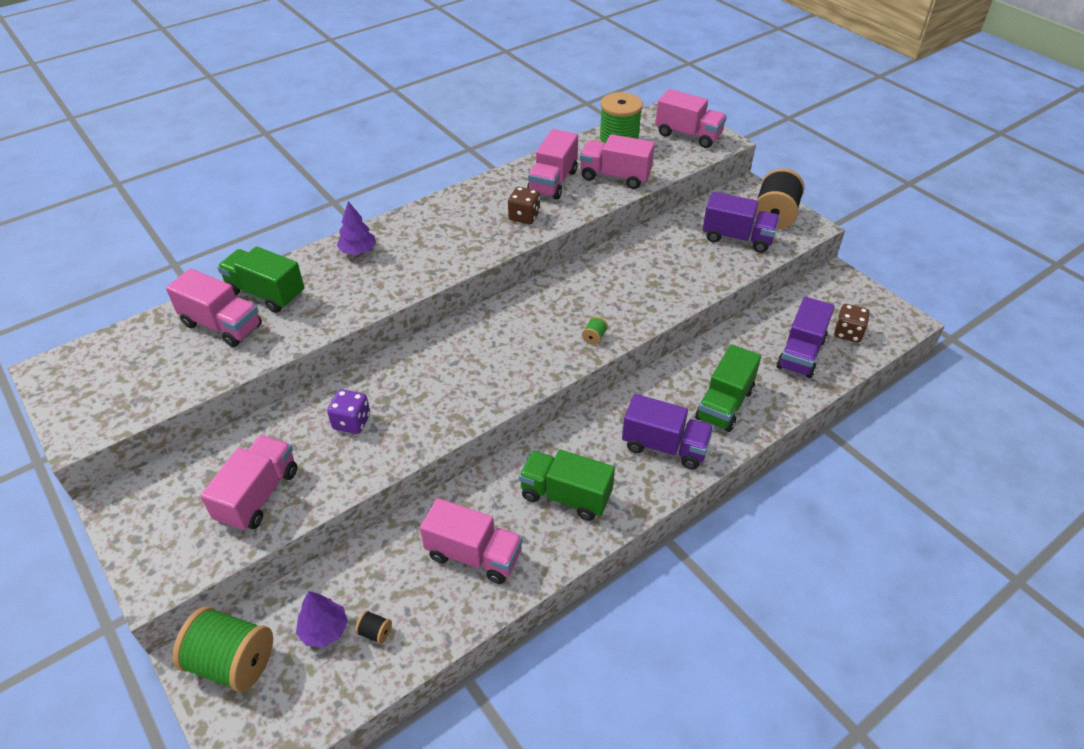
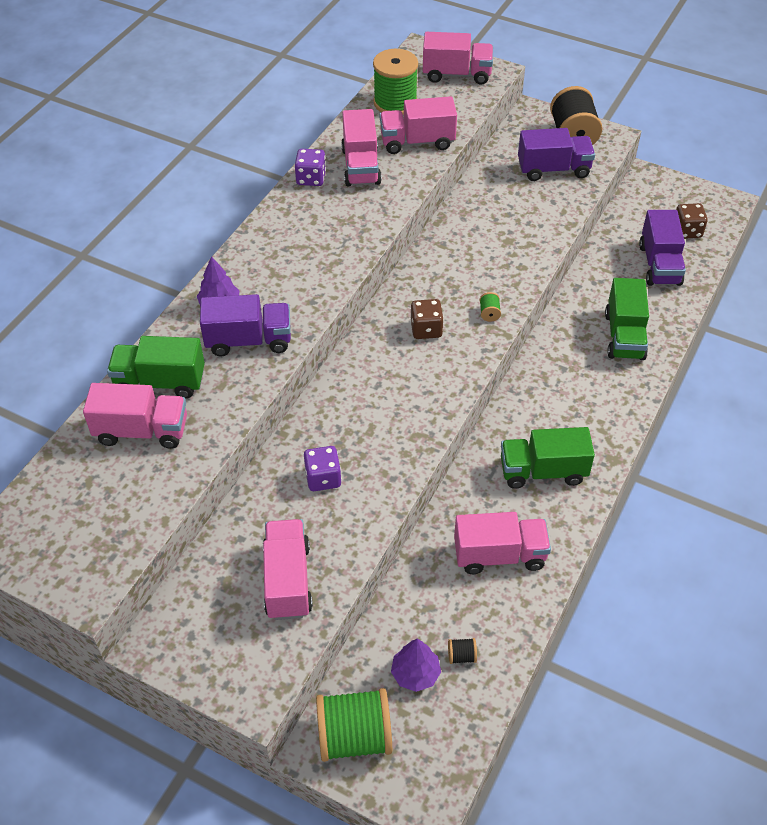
camera: 25 degrees left, 5 degrees up
(504, 179) = (311, 178): none -> purple dice
(524, 216) = (359, 213): brown dice -> brown dice (426, 329)
(664, 446) = (598, 394): purple truck -> purple truck (249, 340)

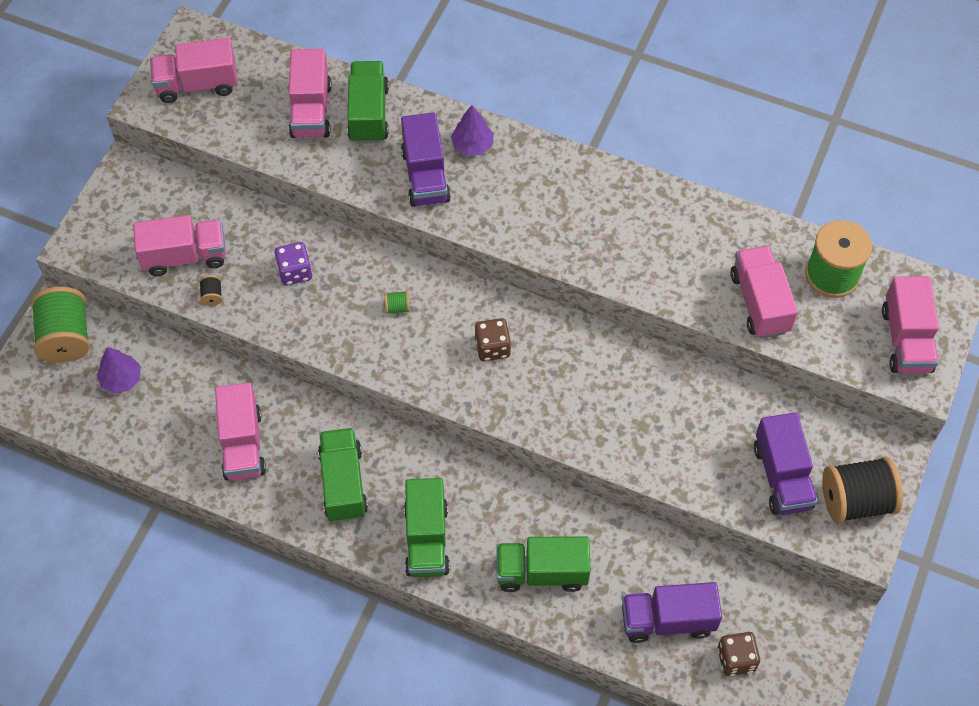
camera: 85 degrees right, 10 degrees up
(311, 178) = (675, 202): purple dice -> none
(361, 166) = (704, 248): pink truck -> pink truck (197, 84)
(461, 656) = (137, 415): black spool -> black spool (212, 296)
(489, 313) = (522, 408): green spool -> green spool (397, 307)
(597, 411) = (426, 539): none -> green truck

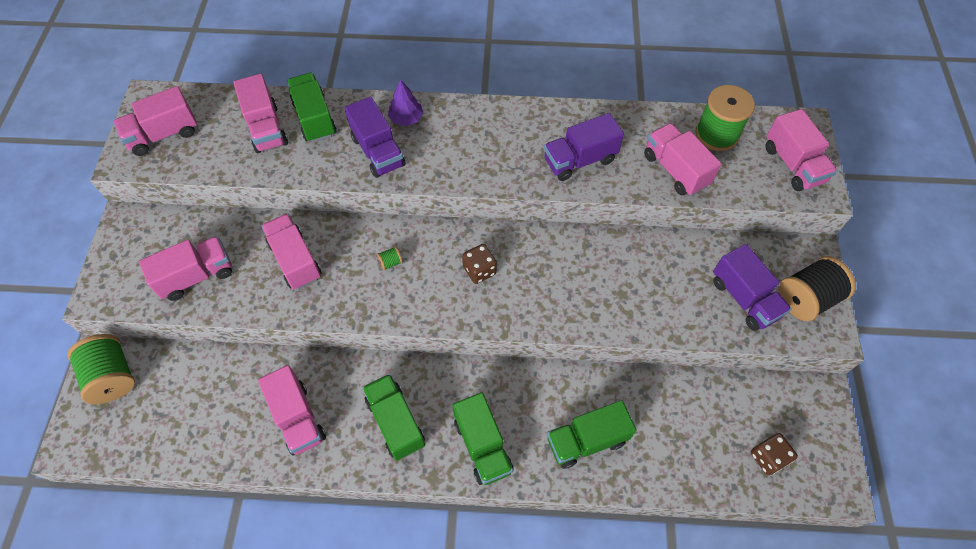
camera: 20 degrees left, 0 degrees up
(121, 379) = (173, 397): purple tree -> none
(212, 296) = (230, 301): black spool -> none
(295, 272) = (295, 260): purple dice -> pink truck
(667, 620) = (701, 444): purple truck -> purple truck (579, 160)

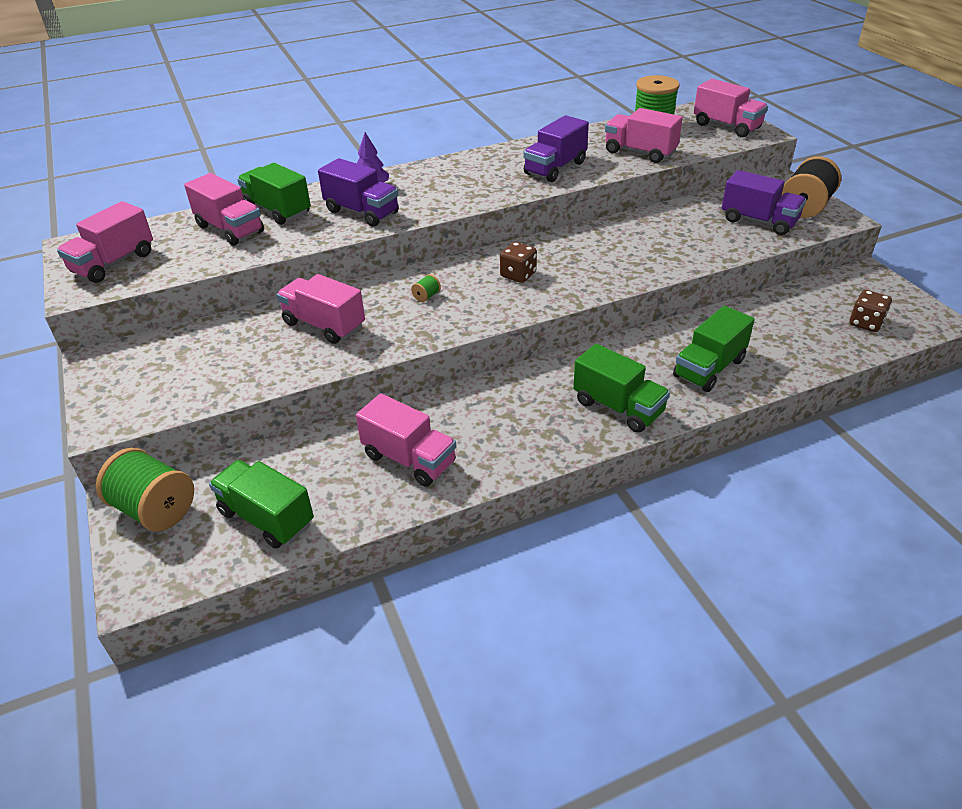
camera: 25 degrees left, 20 degrees down
(197, 276) = (219, 370): pink truck -> none
(395, 422) = (517, 423): green truck -> green truck (266, 518)

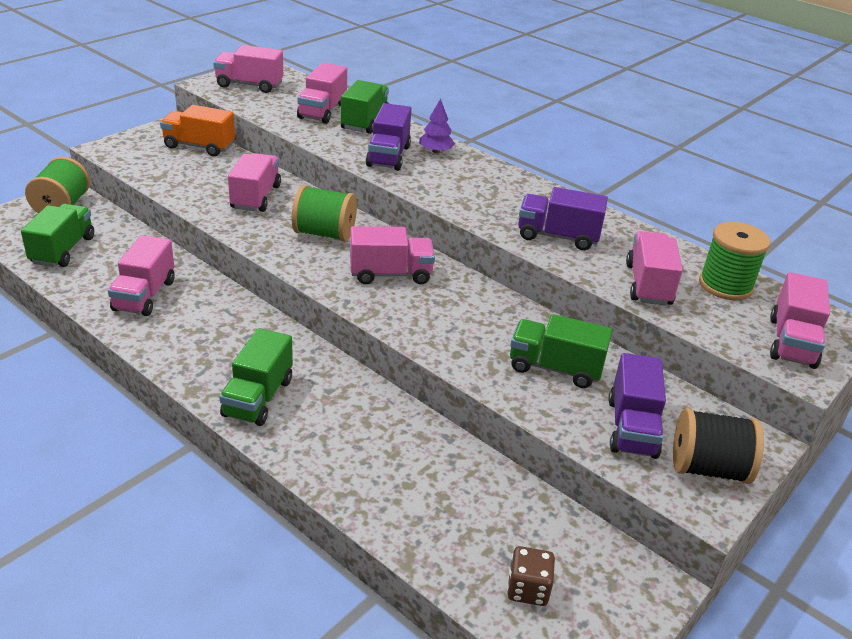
camera: 60 degrees right, 5 degrees down
(171, 346) = (199, 146): none -> orange truck
(426, 296) = (324, 234): green spool -> green spool, size x2.48
(518, 275) = (390, 274): brown dice -> pink truck
(709, 368) = (353, 453): green truck -> green truck (555, 368)

